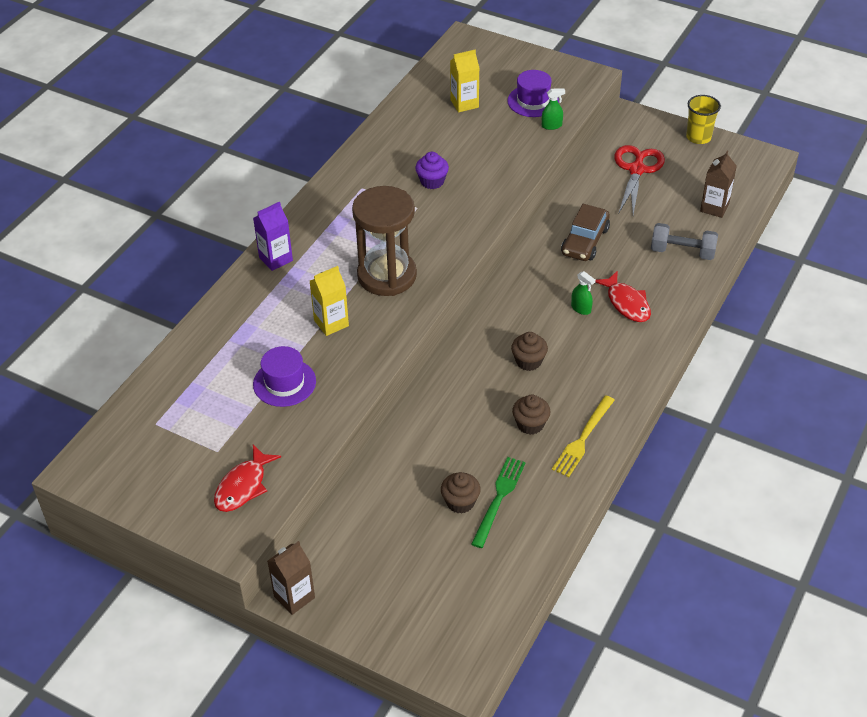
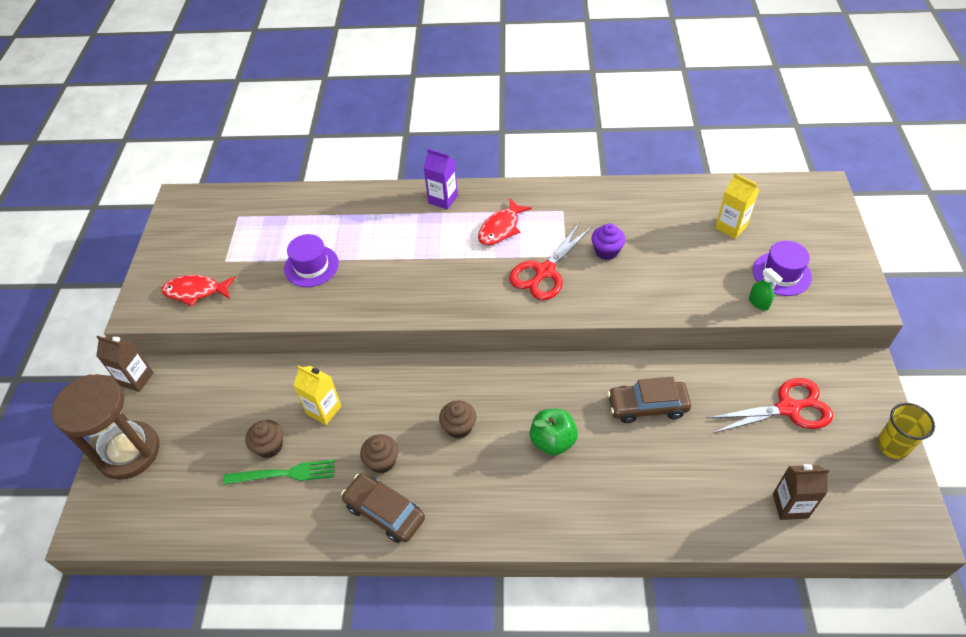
camera: 65 degrees right, 5 degrees up
(331, 323) = (391, 264): yellow carton -> yellow carton (324, 410)
(387, 275) = (467, 273): brown hourglass -> brown hourglass (129, 452)
(425, 226) = (545, 271): none -> red scissors
(581, 308) = (552, 441): green spray bottle -> green apple
(583, 438) = (384, 512): yellow fork -> brown car
(626, 303) = (585, 478): red fish -> red fish (501, 228)
(682, 252) = (696, 500): grey dumbbell -> none

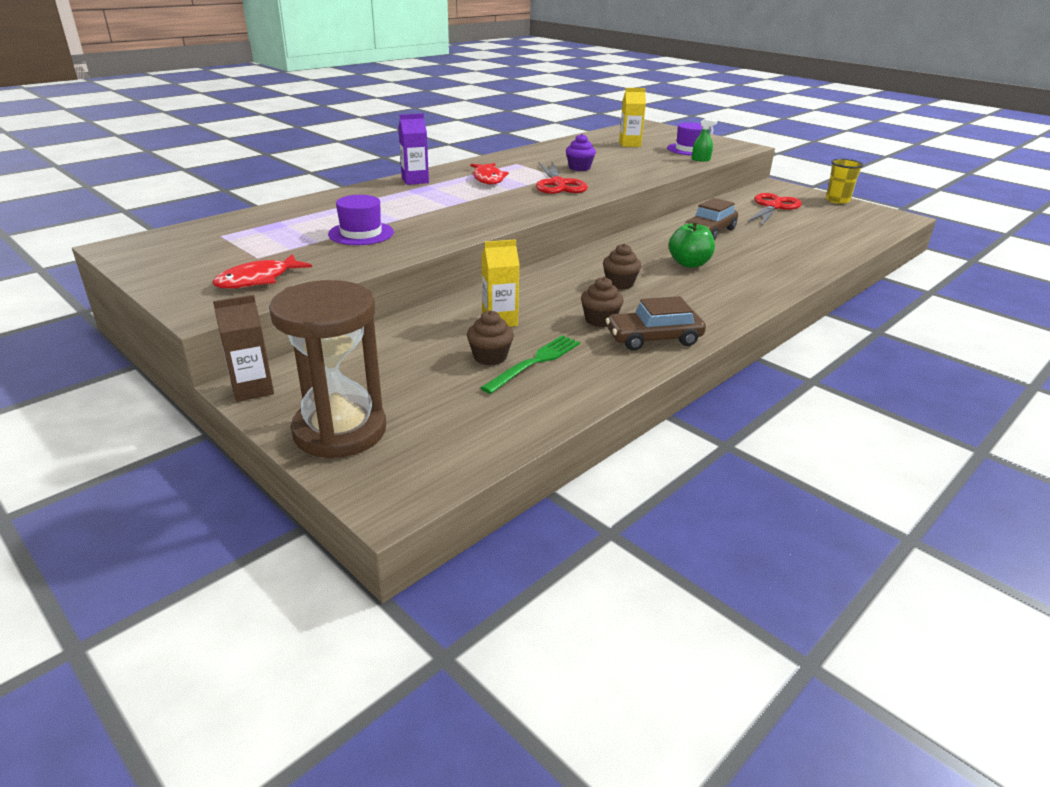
camera: 50 degrees left, 20 degrees down
(790, 506) = (845, 233): brown carton -> none

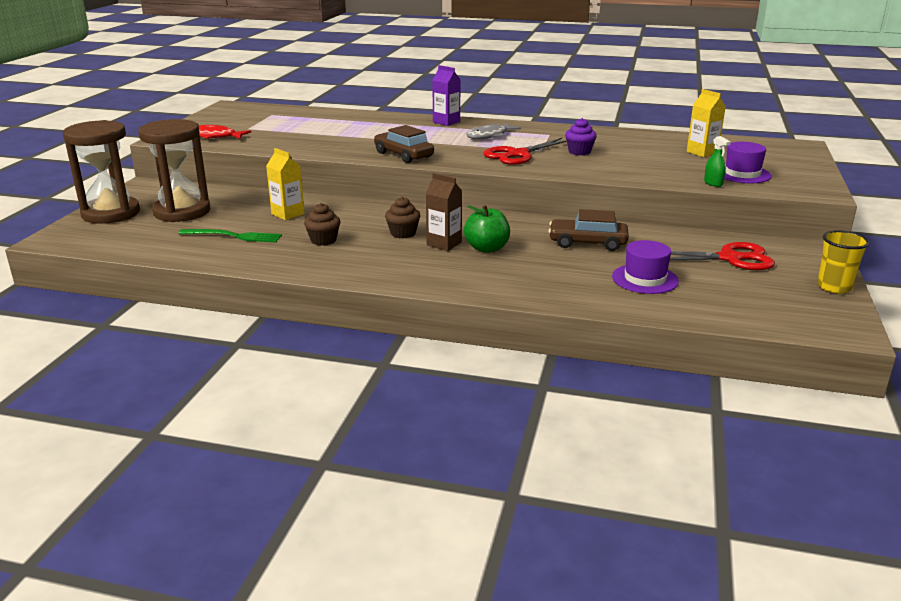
camera: 60 degrees right, 5 degrees down
(252, 389) = (141, 186): brown carton -> brown carton (444, 244)
(361, 233) = (317, 136): purple hat -> purple hat (645, 279)
(406, 378) = (182, 212): none -> brown hourglass
(488, 179) = (489, 136): red fish -> grey fish
(490, 357) = (229, 224): brown cupcake -> none
(653, 339) = (310, 262): brown car -> brown car (403, 155)

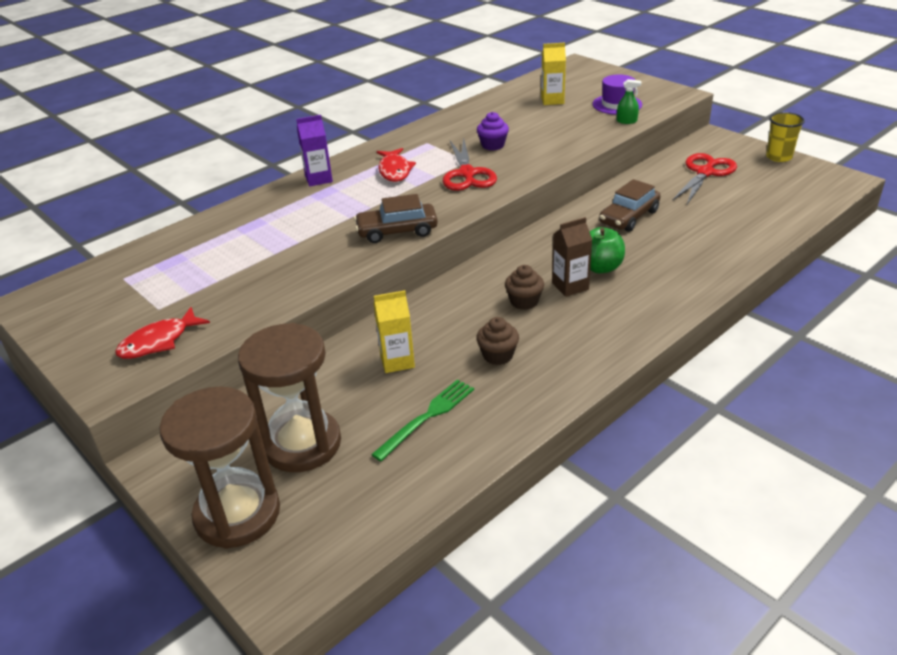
camera: 55 degrees left, 10 degrees up
(489, 136) = (394, 170): grey fish -> red fish
(645, 279) = (717, 218): purple hat -> none

